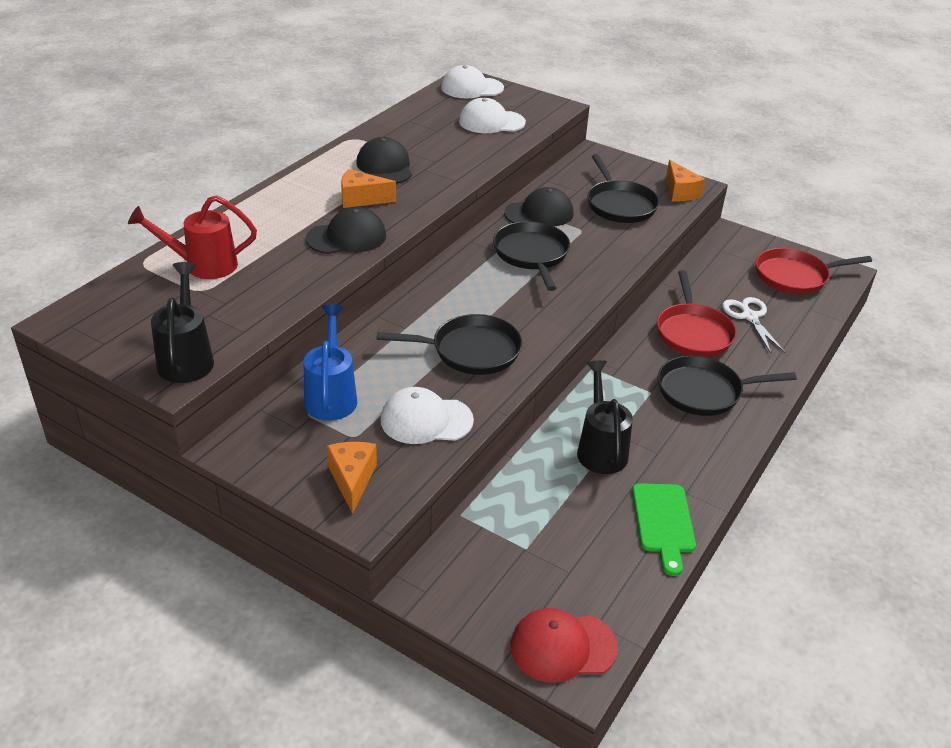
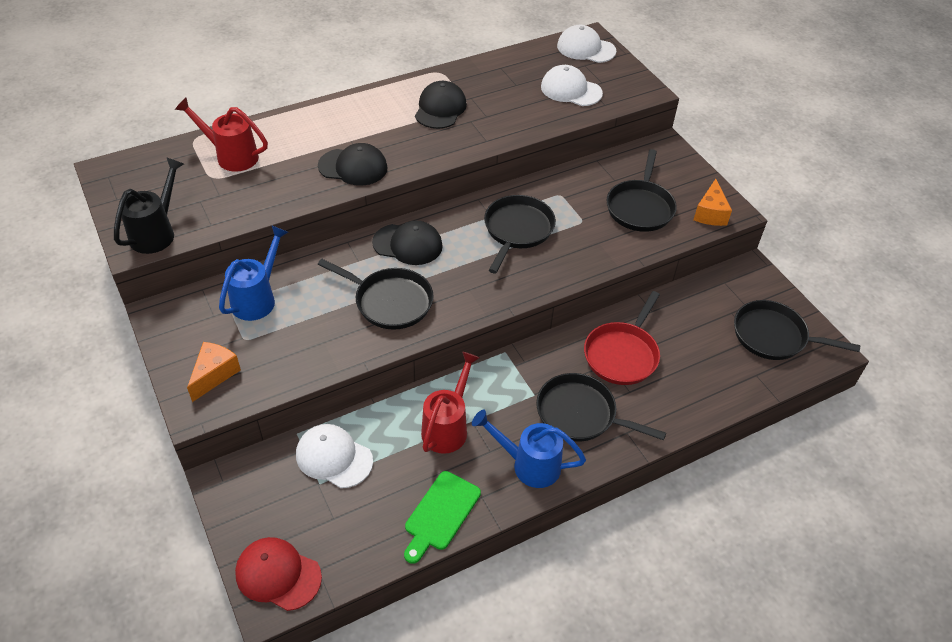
camera: 30 degrees right, 10 degrees up
(361, 199) = (395, 134): orange cheese -> none
(426, 420) = (305, 348): white cap -> white cap (334, 457)
(539, 213) = (560, 191): black cap -> black cap (408, 244)
(600, 449) = (447, 427): black watering can -> red watering can
(700, 449) = (529, 464): none -> blue watering can
(749, 316) = (690, 359): white scissors -> none
(794, 276) = (773, 336): red pan -> black pan

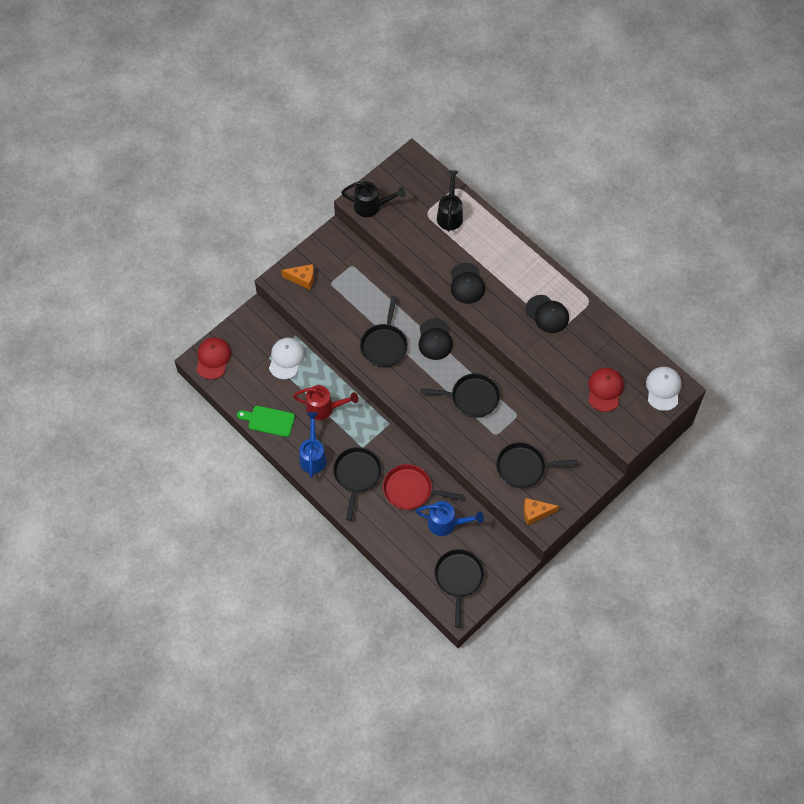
camera: 75 degrees right, 15 degrees up
(231, 156) = (450, 215): red watering can -> black watering can
(257, 298) = (362, 277): blue watering can -> blue watering can (446, 524)
(440, 108) = (547, 314): black cap -> black cap turned 45 degrees clockwise
(571, 90) = (605, 390): white cap -> red cap

